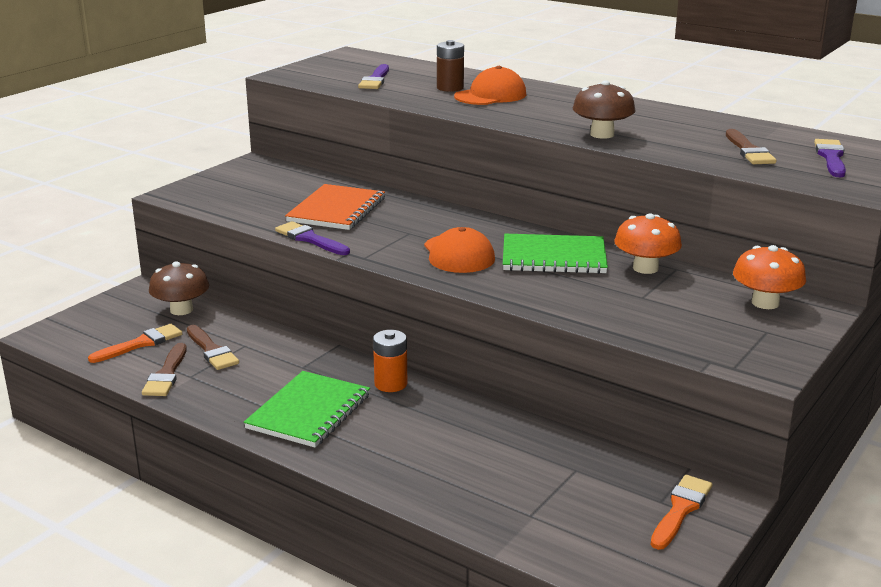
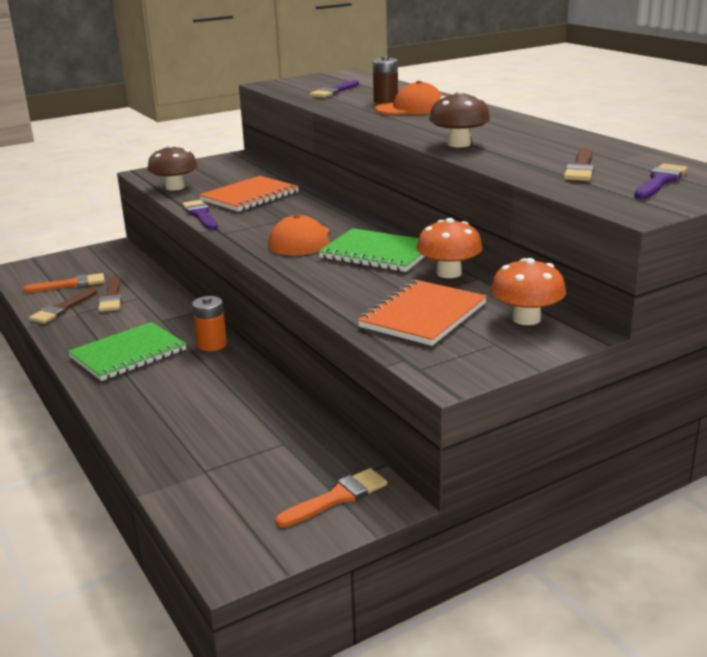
camera: 25 degrees right, 0 degrees up
(181, 310) = (124, 265): brown mushroom -> brown mushroom (175, 187)
(675, 315) = (423, 315): none -> orange notebook

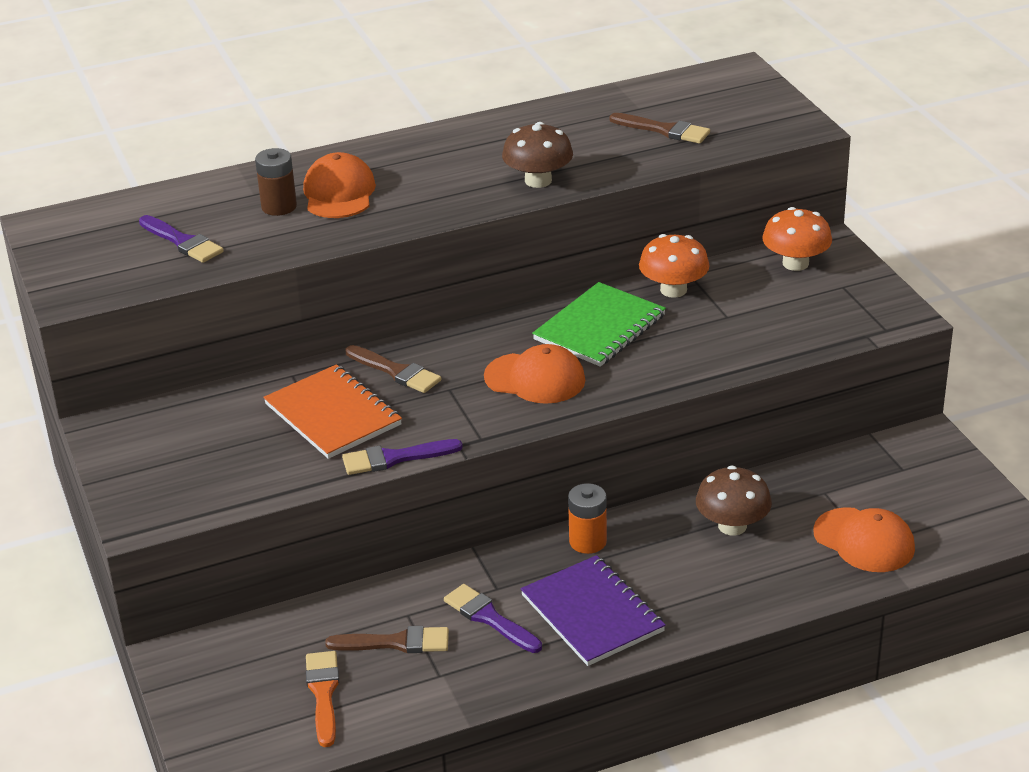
camera: 80 degrees left, 10 degrees up
(62, 309) = (418, 692): brown brush -> brown brush (396, 371)
(128, 354) = (592, 613): green notebook -> purple notebook
(175, 187) = (244, 486): brown mushroom -> brown mushroom (732, 526)
(210, 467) = (864, 540): none -> orange cap
(337, 498) = (921, 465): orange brush -> none
(423, 315) = (775, 316): orange notebook -> none
(660, 181) = (722, 102): purple brush -> purple brush (489, 618)

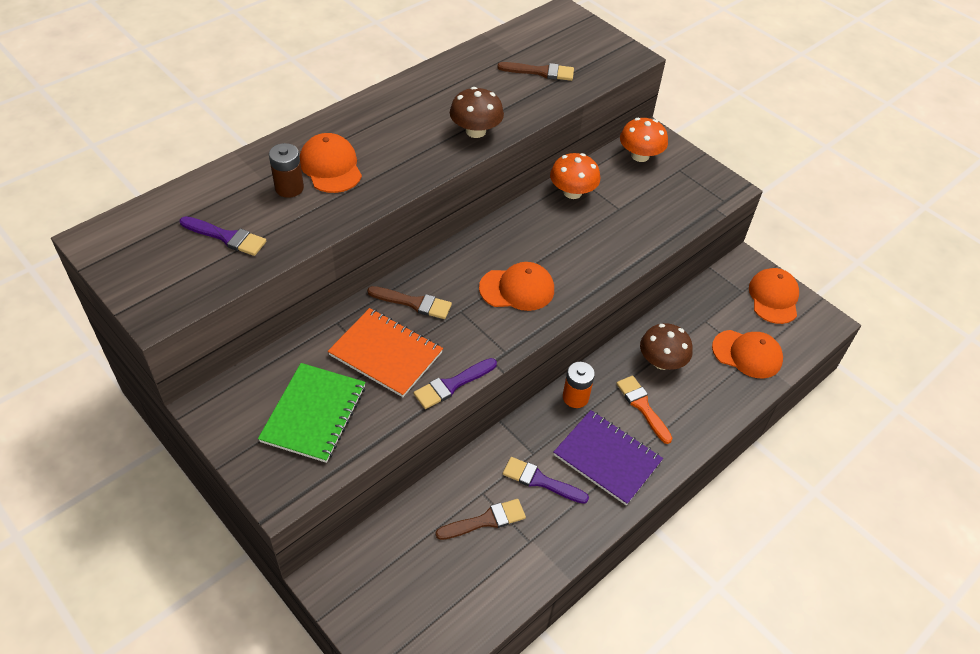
camera: 25 degrees left, 15 degrees up
(323, 693) = (454, 582): orange brush -> orange brush (642, 406)
(599, 327) = (539, 234): green notebook -> green notebook (314, 414)
(946, 484) = (773, 298): none -> orange cap

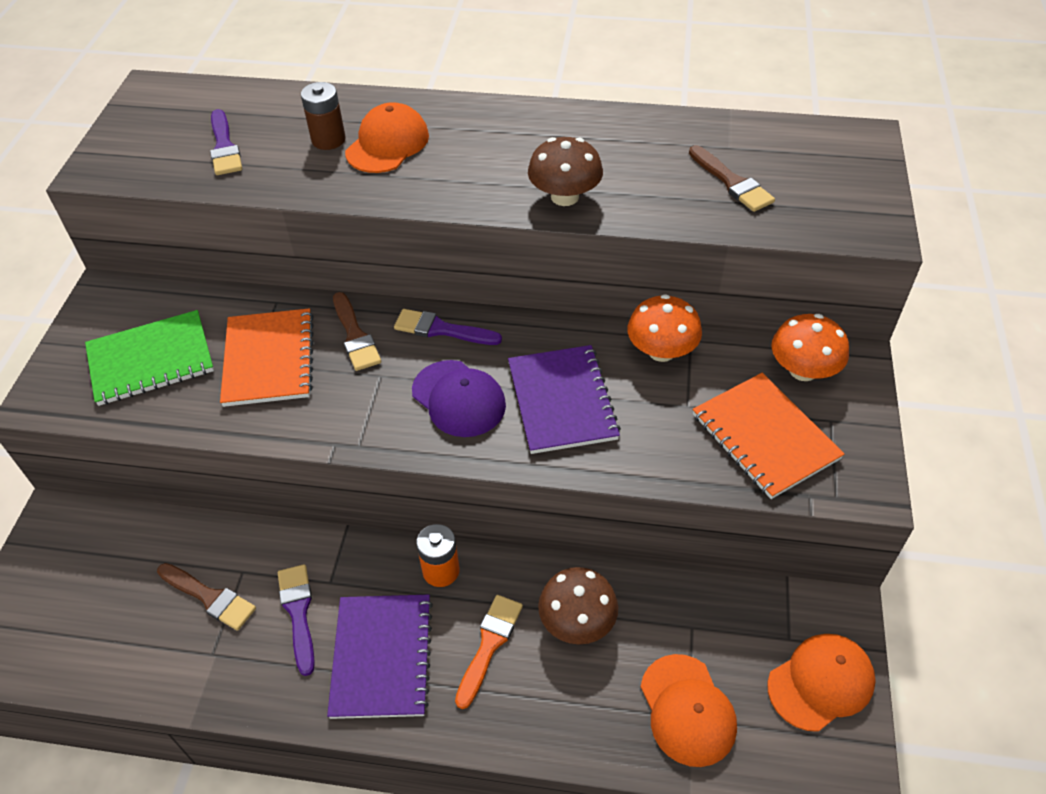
camera: 55 degrees right, 0 degrees up
(452, 385) = (273, 433): purple brush -> purple brush (441, 329)
(517, 289) = (458, 398): orange cap -> purple cap
(565, 250) = (562, 401): none -> purple notebook
(666, 197) = (765, 437): none -> orange notebook

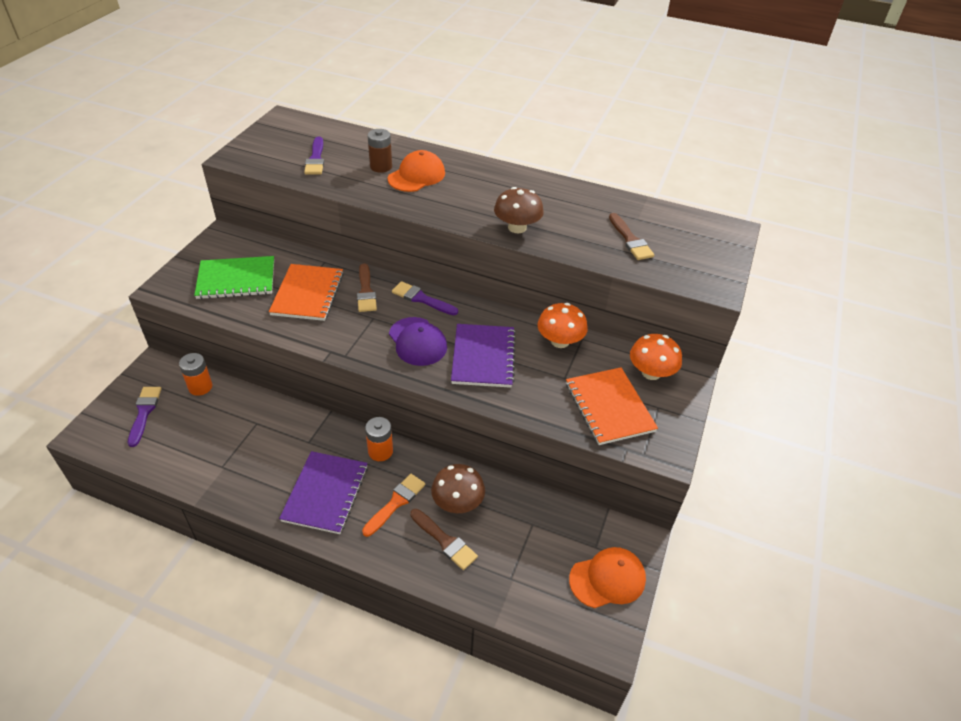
camera: 10 degrees right, 5 degrees down
(137, 534) = (200, 387): none -> orange battery
(209, 597) = (231, 433): brown brush -> brown brush (445, 541)
(298, 613) = (282, 455): purple brush -> purple brush (144, 412)
(687, 710) = (511, 573): orange cap -> none

